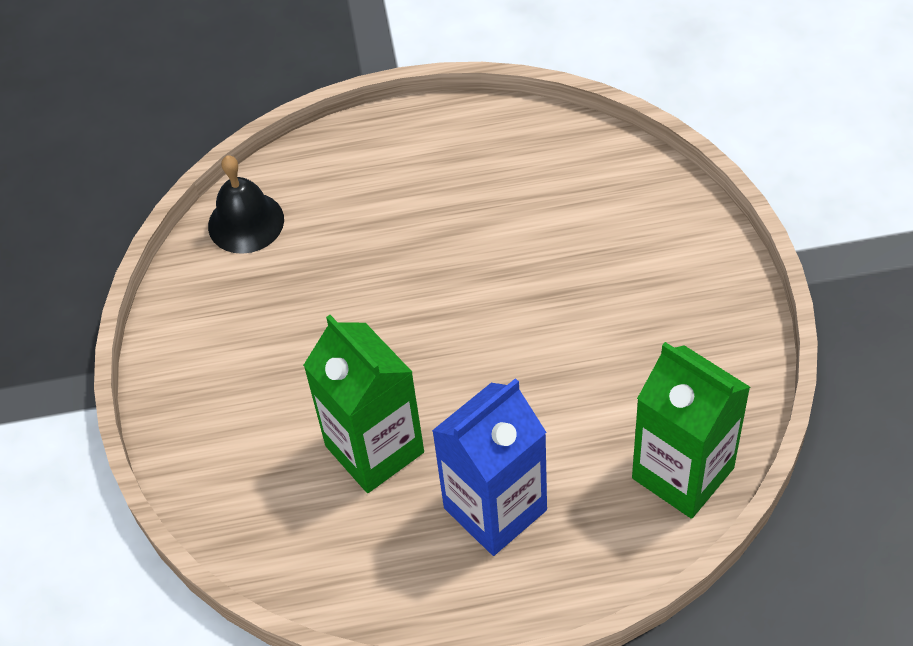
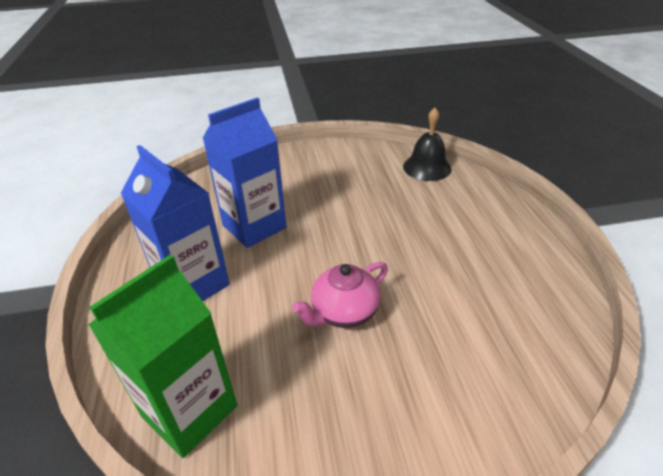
camera: 85 degrees right, 15 degrees down
(374, 449) = (254, 226): green carton -> blue carton
(545, 334) = (344, 312): none -> pink teapot

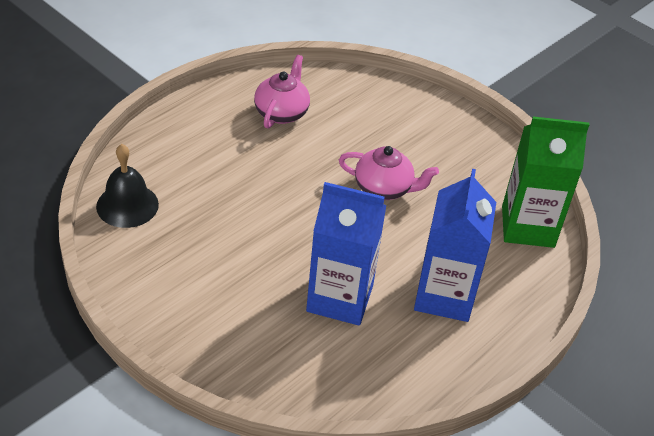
camera: 130 degrees left, 5 degrees up
(507, 287) = (282, 112): none -> pink teapot

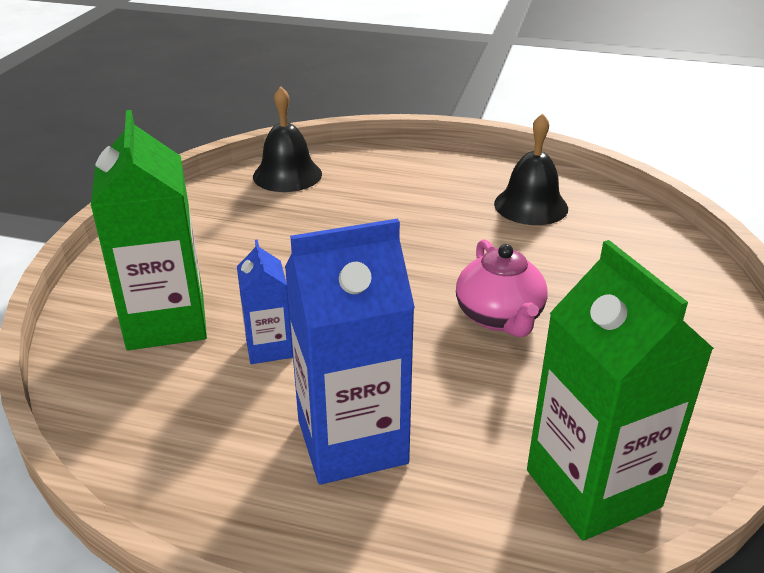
camera: 65 degrees right, 10 degrees down
(274, 338) = (166, 321): none -> green carton
(282, 112) = (531, 206): pink teapot -> black bell
(340, 298) = (269, 348): blue carton -> blue carton, size x0.53

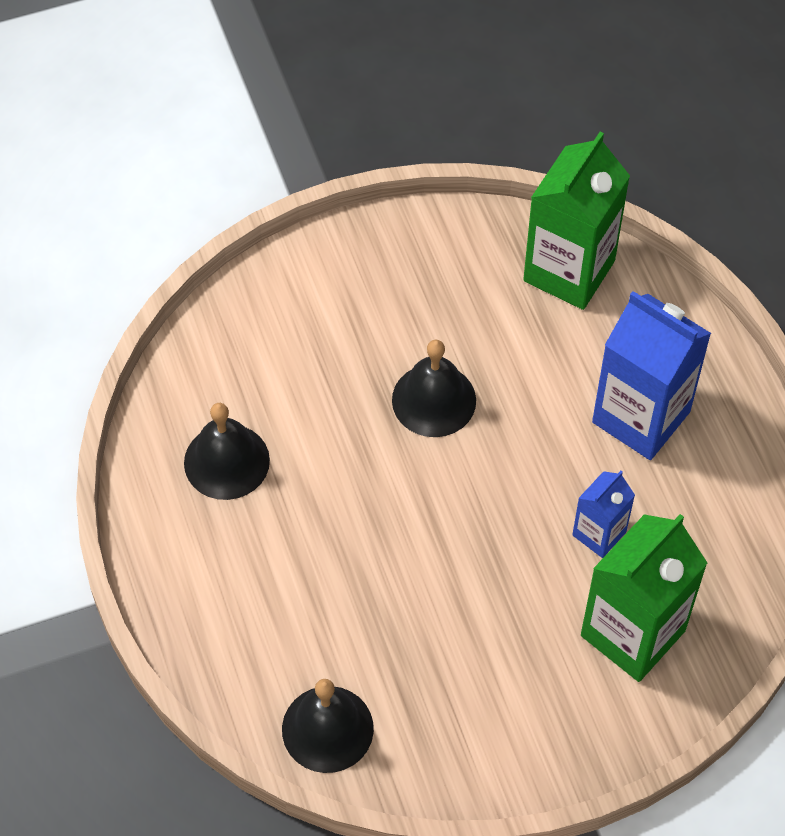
camera: 125 degrees left, 25 degrees up
(499, 317) = (434, 400): pink teapot -> black bell

